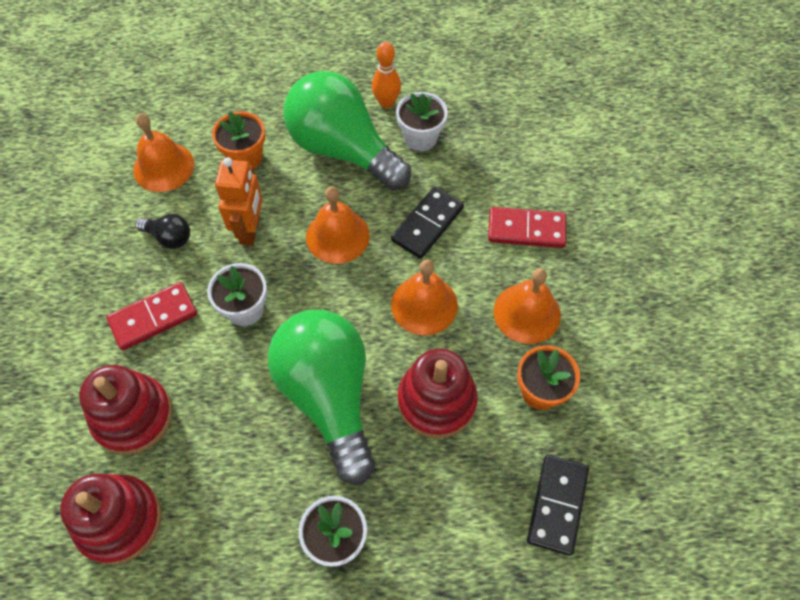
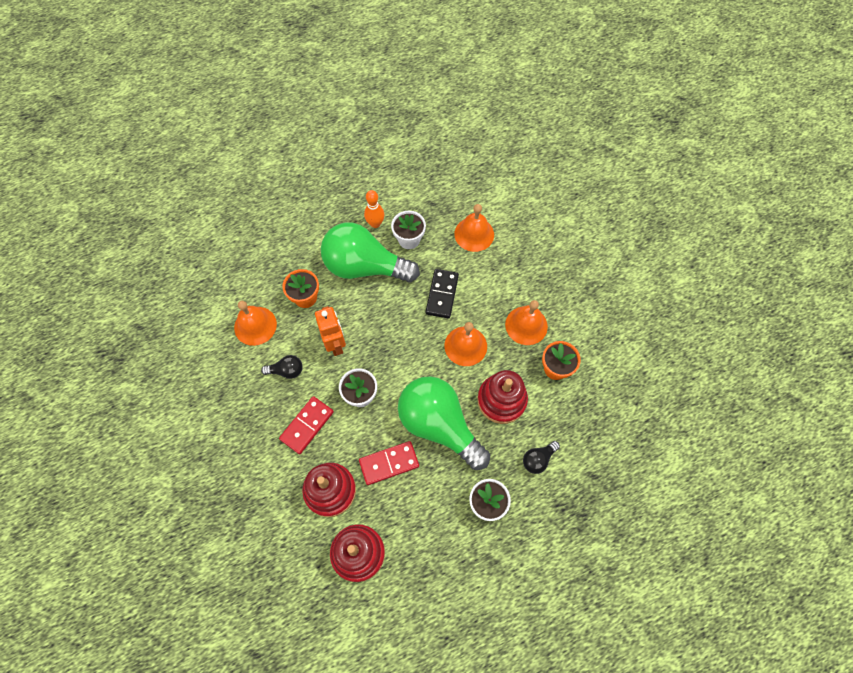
camera: 25 degrees left, 5 degrees up
(337, 236) = (392, 325): orange bell -> orange bell (474, 234)
(446, 510) = (538, 459): none -> black light bulb
(526, 229) = (501, 273): red domino -> red domino (389, 463)
(557, 505) = (594, 428): black domino -> none

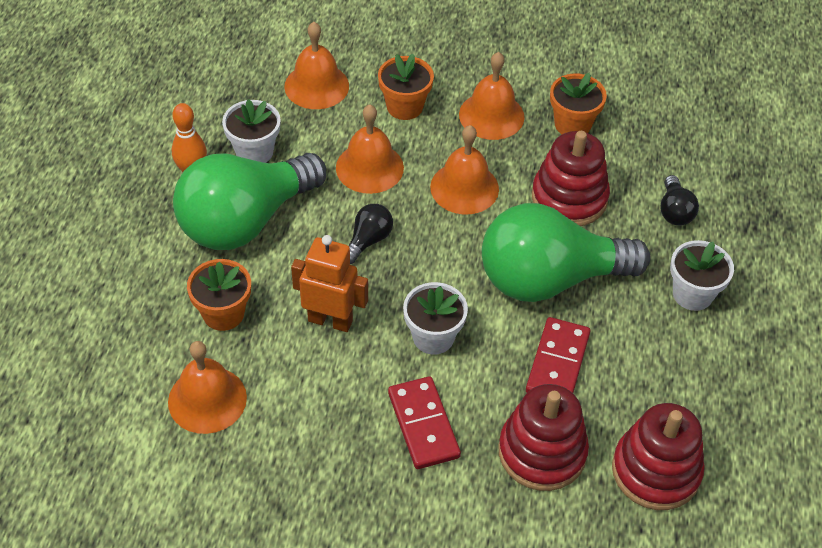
camera: 55 degrees left, 15 degrees down
(286, 371) = (317, 401): black light bulb -> black light bulb (368, 240)
(442, 294) = (369, 167): black domino -> orange bell
(496, 282) = (404, 106): none -> orange flower pot

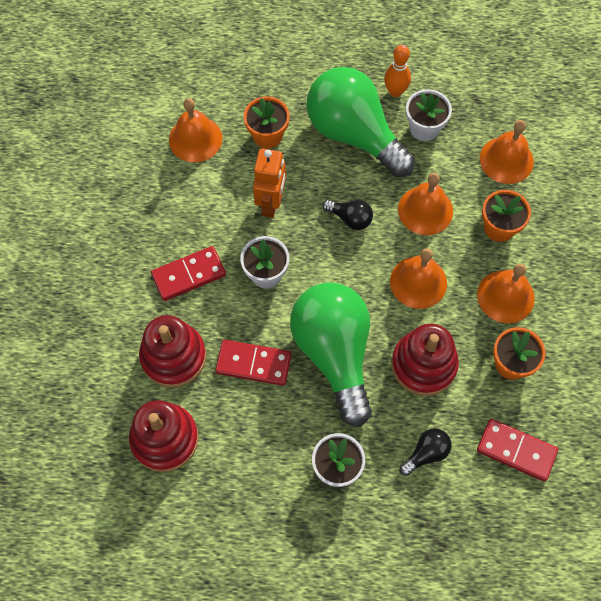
camera: 85 degrees right, 15 degrees up
(671, 137) = (516, 451): none -> red domino
(674, 211) = (426, 453): black light bulb -> black light bulb turned 150 degrees clockwise

